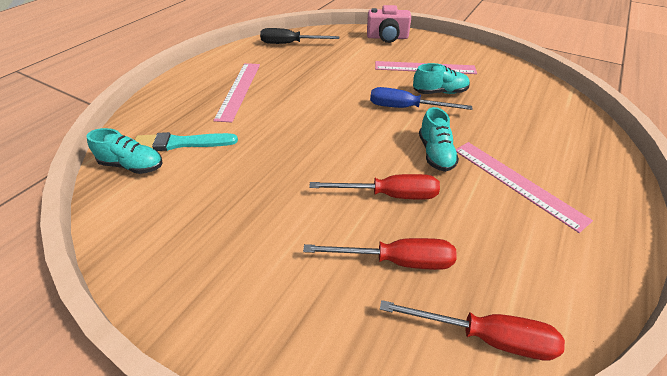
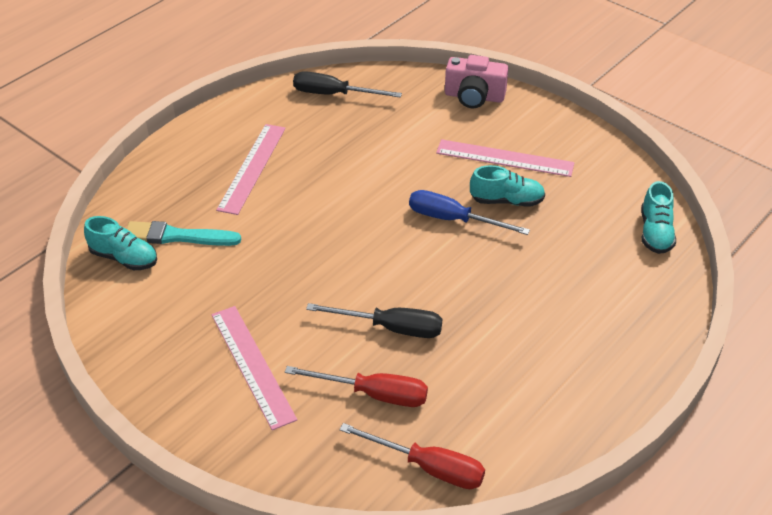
camera: 10 degrees right, 0 degrees up
(389, 195) = (390, 328): red screwdriver -> black screwdriver
(435, 154) = (462, 286): turquoise shoe -> turquoise shoe (655, 233)
(517, 182) = (538, 333): pink ruler -> pink ruler (253, 365)

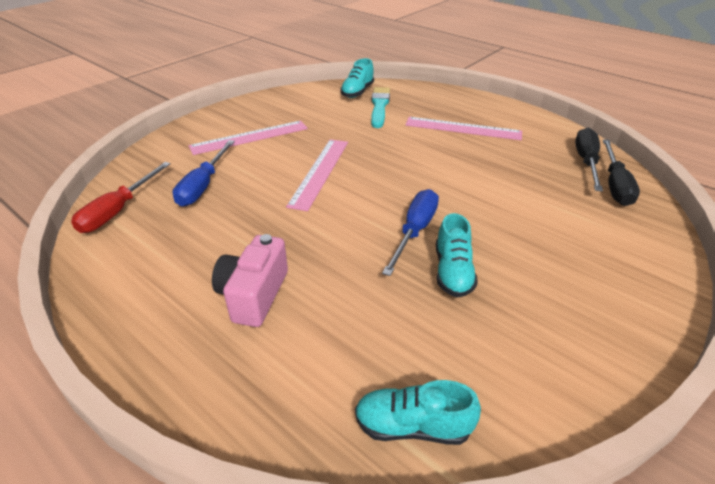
camera: 90 degrees right, 5 degrees down
(373, 394) = (203, 185): red screwdriver -> blue screwdriver
(390, 328) = (272, 193): black screwdriver -> black screwdriver (615, 185)
(474, 97) = (644, 254): pink camera -> pink camera (254, 295)
(504, 158) = (532, 274): pink ruler -> pink ruler (320, 172)

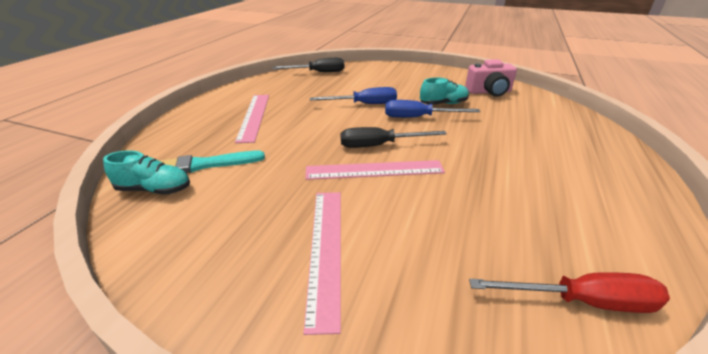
camera: 110 degrees left, 5 degrees down
(203, 185) = (463, 243): blue screwdriver -> blue screwdriver (364, 104)
(249, 137) = (326, 249): pink ruler -> pink ruler turned 45 degrees clockwise
(254, 295) = (545, 158): pink camera -> pink camera (489, 92)
(412, 426) = (545, 102): turquoise shoe -> none
(586, 162) = (293, 78): black screwdriver -> black screwdriver (380, 145)

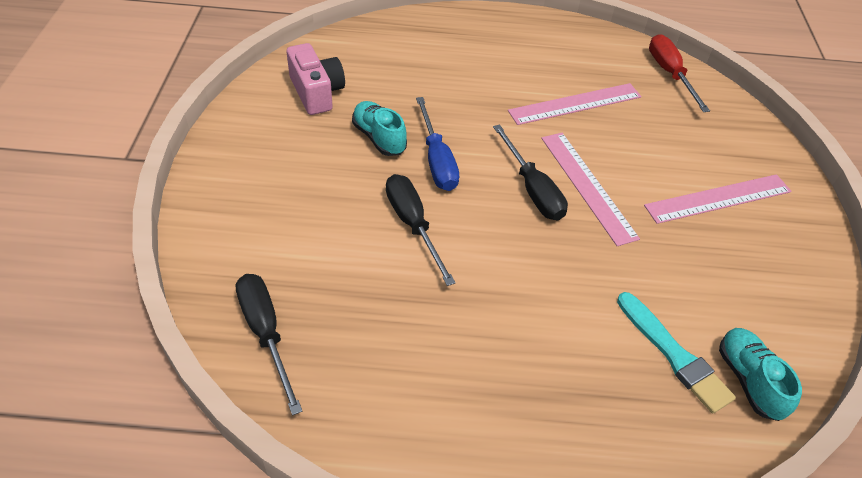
camera: 110 degrees left, 15 degrees up
(254, 116) = (517, 361): pink ruler -> pink ruler (575, 104)
(364, 104) = (413, 225): blue screwdriver -> black screwdriver

